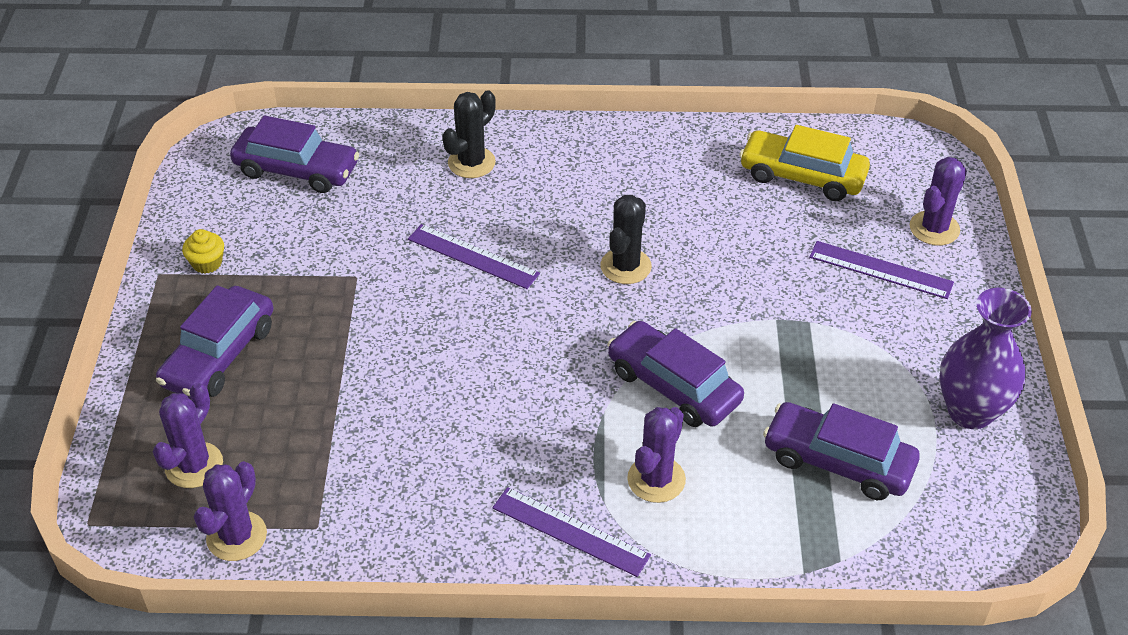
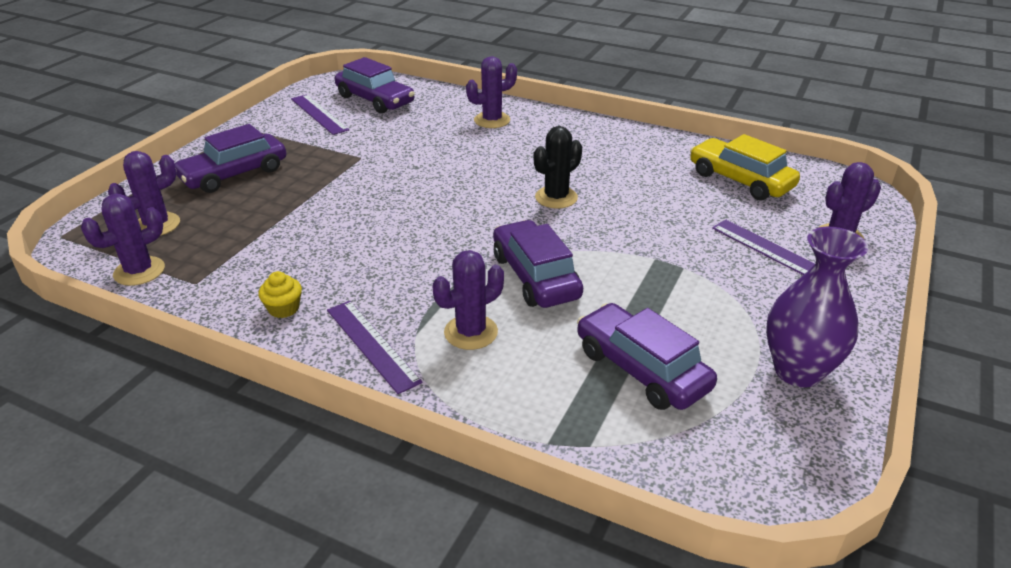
camera: 25 degrees right, 10 degrees down
(207, 263) = (275, 129): yellow cupcake -> yellow cupcake (284, 308)
(471, 163) = (492, 120): black cactus -> purple cactus
(473, 256) = (449, 166): purple ruler -> purple ruler (319, 114)

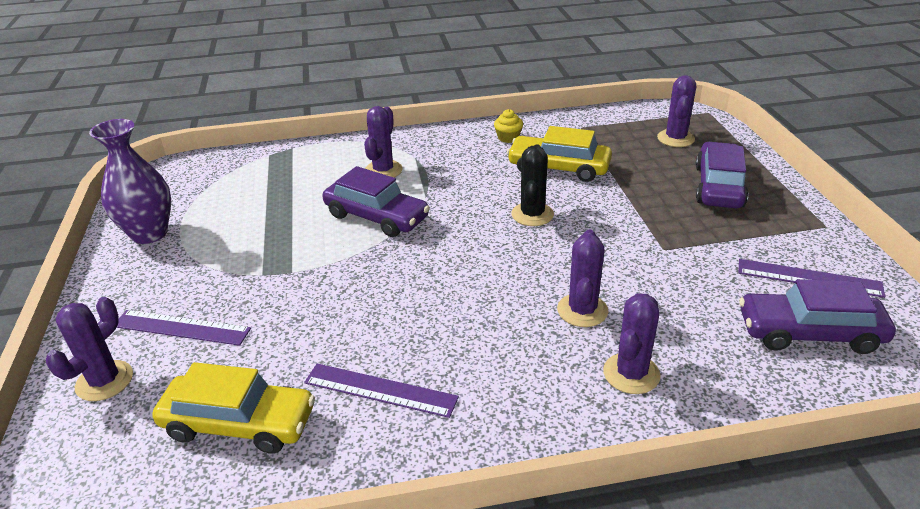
camera: 145 degrees right, 0 degrees up
(139, 271) = (622, 119): purple cactus -> purple cactus (582, 310)
(307, 247) = (558, 168): none -> yellow car
(372, 345) = (432, 144): purple ruler -> purple ruler (380, 390)
(556, 197) = (430, 292): black cactus -> black cactus (532, 214)
(641, 369) = (259, 194): purple car -> none

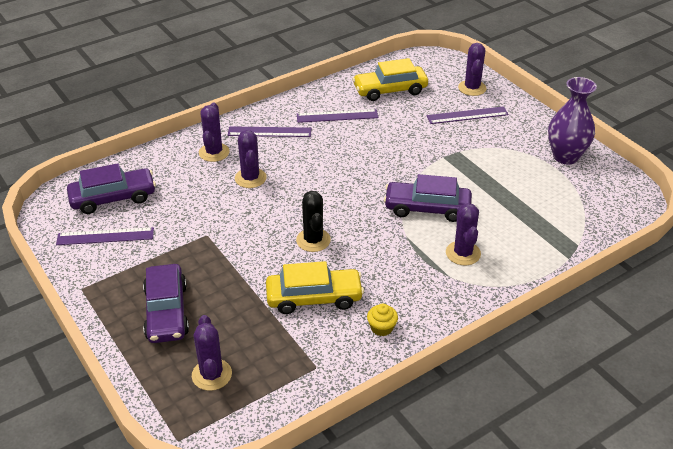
camera: 155 degrees right, 5 degrees up
(518, 390) = (269, 132): none -> purple ruler

